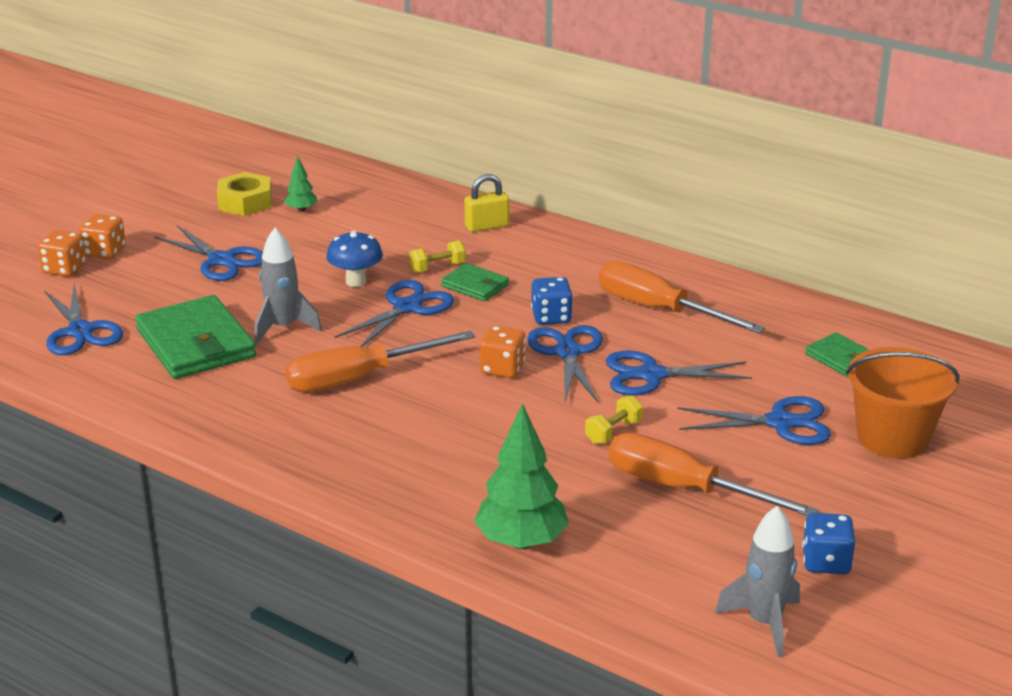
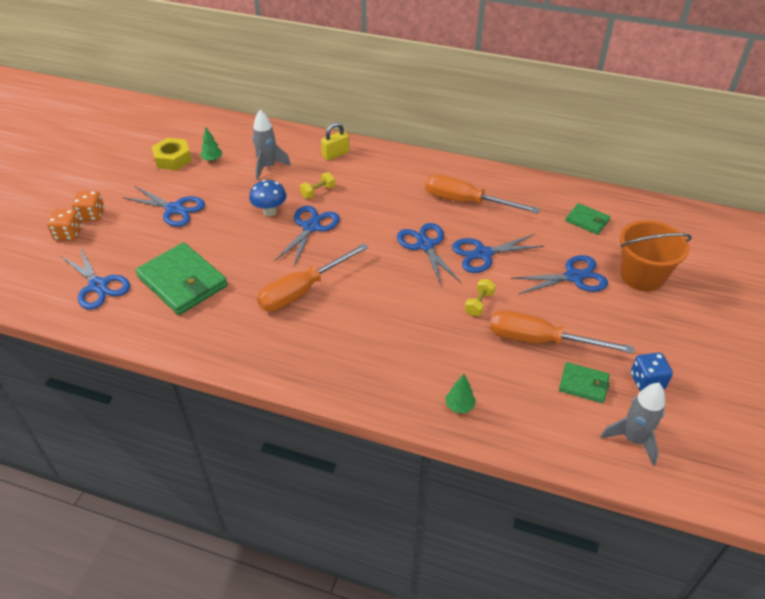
camera: 15 degrees left, 15 degrees up
(283, 327) = (236, 258): grey rocket -> grey rocket (268, 167)
(475, 285) = (347, 202): green wallet -> green wallet (583, 384)
(502, 368) = (390, 266): orange dice -> none
(521, 542) = (459, 406): green tree -> green tree, size x0.50
(551, 317) = (404, 219): blue dice -> none

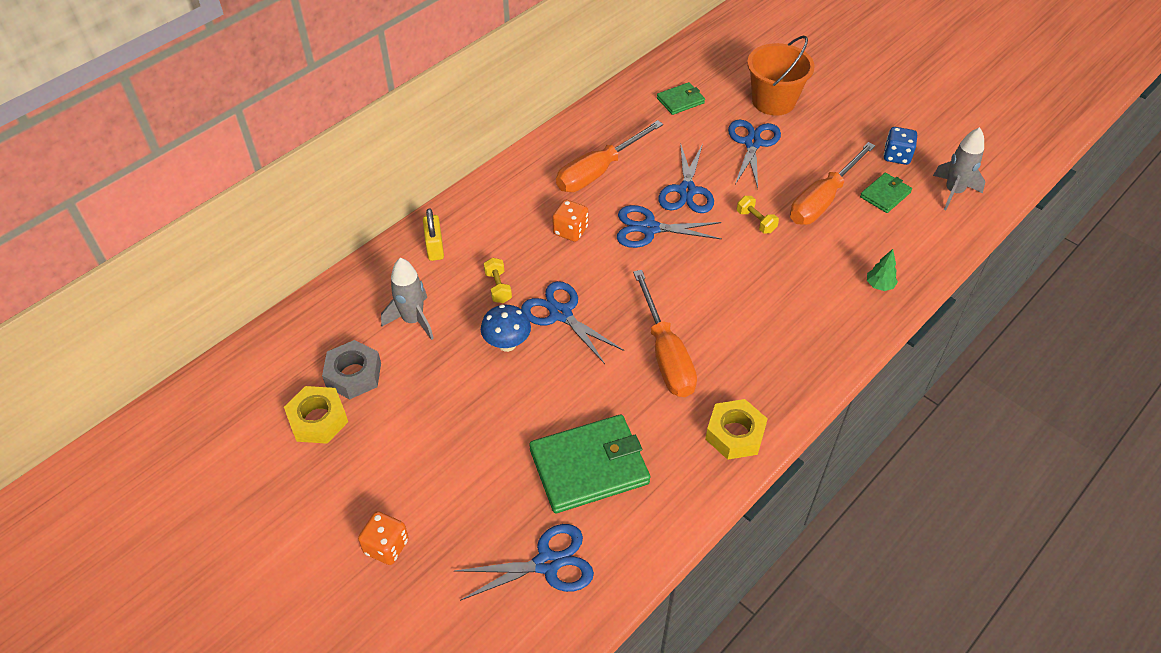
camera: 65 degrees left, 5 degrees up
(68, 234) = (412, 584): orange dice -> orange dice (570, 231)
(174, 209) = (437, 443): blue scissors -> none
(212, 159) = (353, 375): green tree -> grey nut
(243, 350) = (735, 434): none -> yellow nut

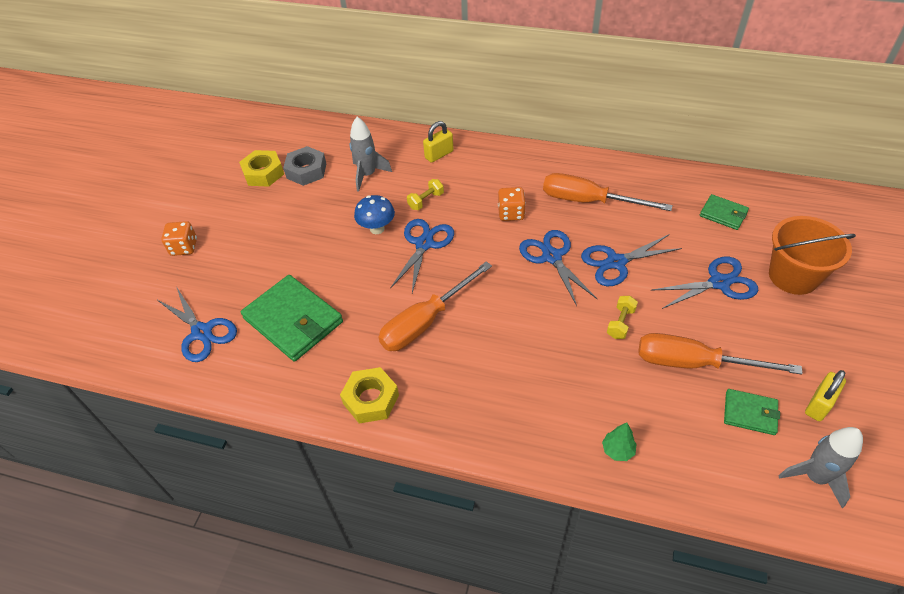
camera: 65 degrees right, 0 degrees up
(896, 156) = (819, 404): blue dice -> yellow padlock

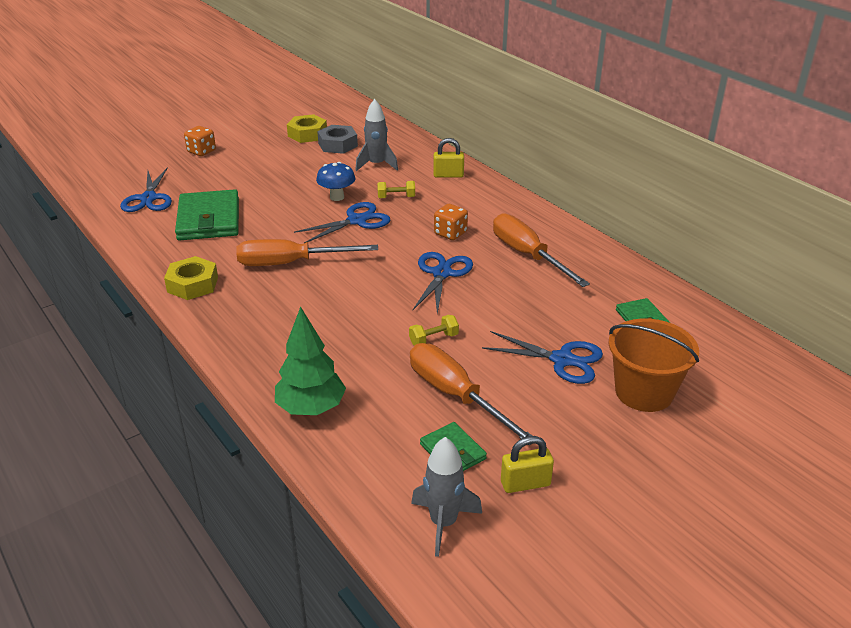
camera: 35 degrees right, 15 degrees down
(616, 262) = (490, 302): blue scissors -> none
(617, 450) = (311, 408): green tree -> green tree, size x2.02

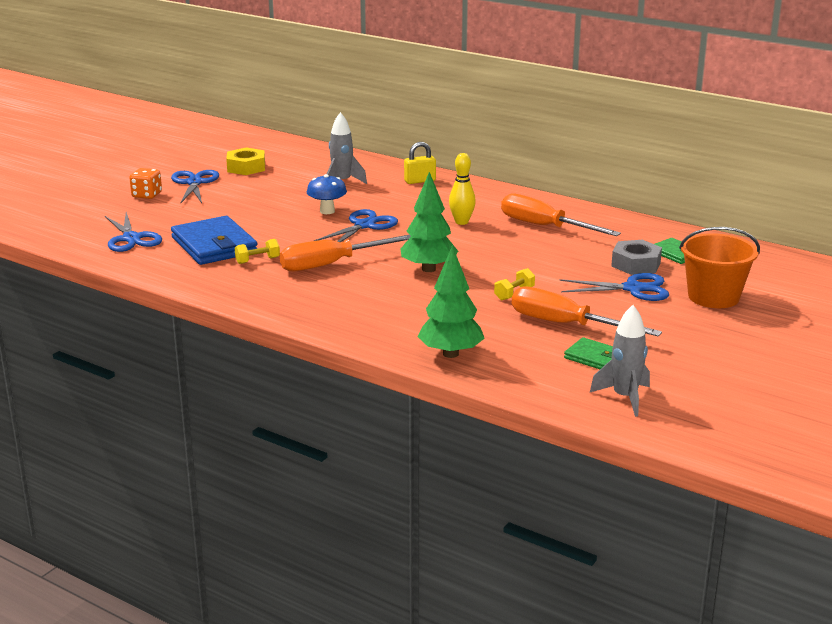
camera: 20 degrees left, 10 degrees down
(192, 284) = (251, 293): yellow nut -> none
(209, 219) = (214, 245): green wallet -> blue wallet
(337, 145) = (286, 172): grey nut -> grey nut (636, 264)
(374, 288) = (428, 269): none -> green tree
(396, 197) = (385, 203): yellow dumbbell -> yellow dumbbell (257, 260)
(441, 273) = (480, 250): blue scissors -> blue scissors (194, 183)
(450, 233) = (461, 222): orange dice -> yellow bowling pin
(525, 483) = (667, 365): yellow padlock -> none

